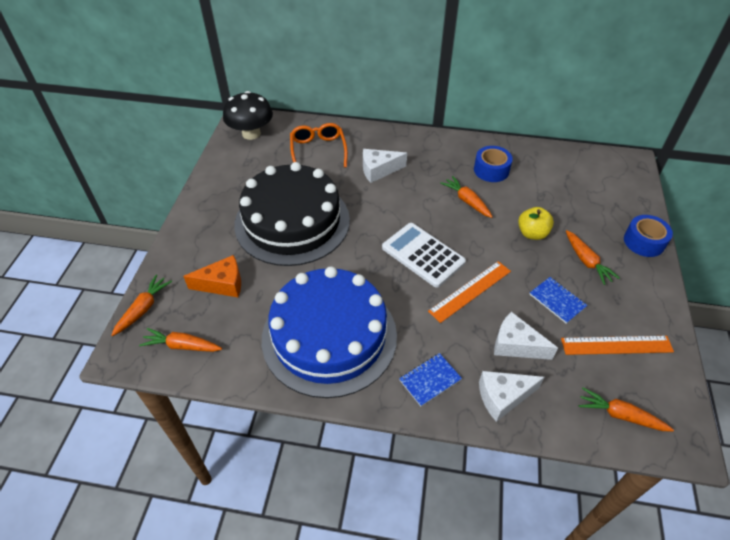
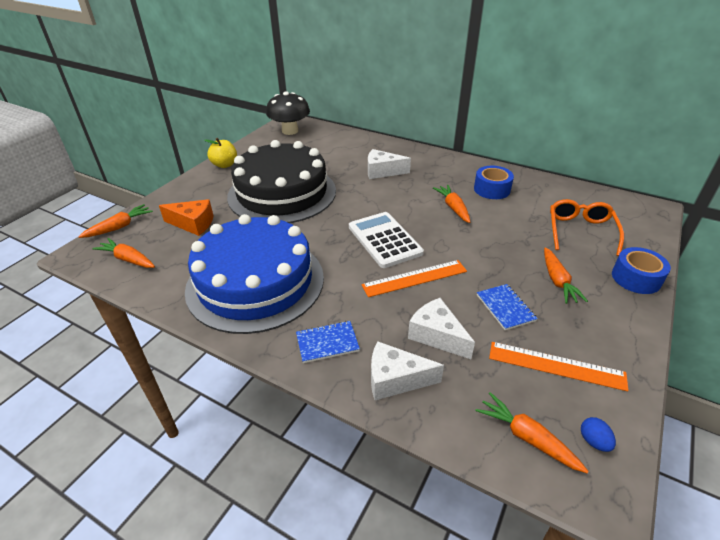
camera: 20 degrees right, 10 degrees down
(318, 151) = (337, 150): orange glasses -> orange glasses (580, 231)
(532, 233) = (508, 245): yellow apple -> yellow apple (225, 165)
(665, 402) = (593, 441): none -> blue egg

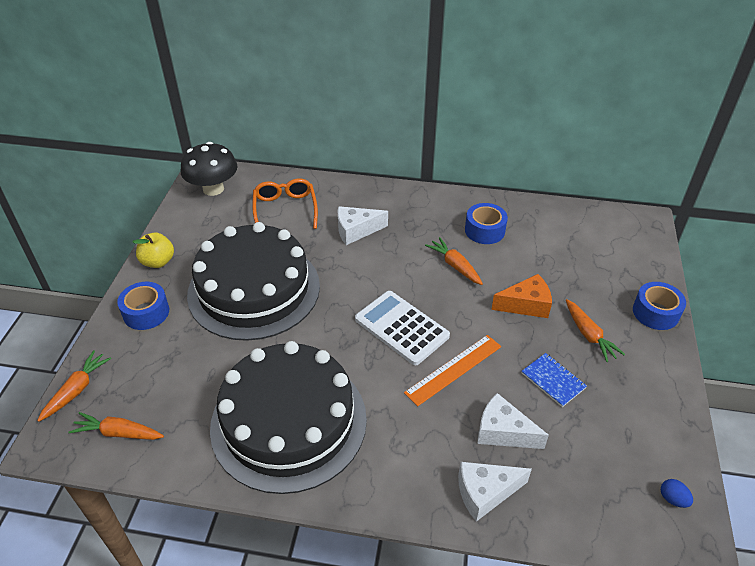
camera: 20 degrees left, 5 degrees up
(193, 224) = (169, 361): orange cheese -> orange cheese (526, 305)
(197, 192) = (146, 312): none -> blue tape
(255, 282) = (289, 421): blue cake -> black cake
(327, 343) = (402, 473): blue notebook -> none
(527, 437) = (620, 514): orange carrot -> none
(556, 365) = (619, 432): orange ruler -> none
(580, 231) = (590, 267): orange glasses -> orange glasses (285, 210)

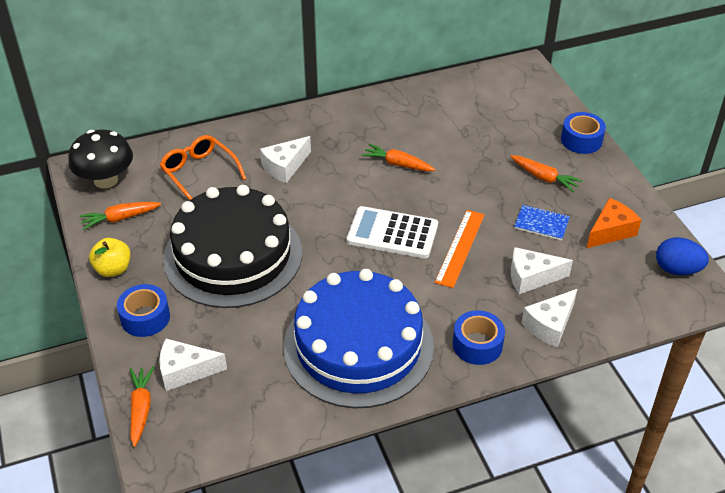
camera: 30 degrees left, 0 degrees up
(119, 433) = (216, 423): orange carrot -> orange carrot (120, 218)
(135, 374) = (185, 371): none -> white cheese
(289, 421) = (358, 346): black cake -> blue cake
(484, 230) = (400, 124): blue tape -> blue tape (477, 345)
(526, 305) = (479, 173): orange cheese -> orange cheese (610, 231)
(672, 499) = (677, 269): blue egg -> blue egg, size x1.89

